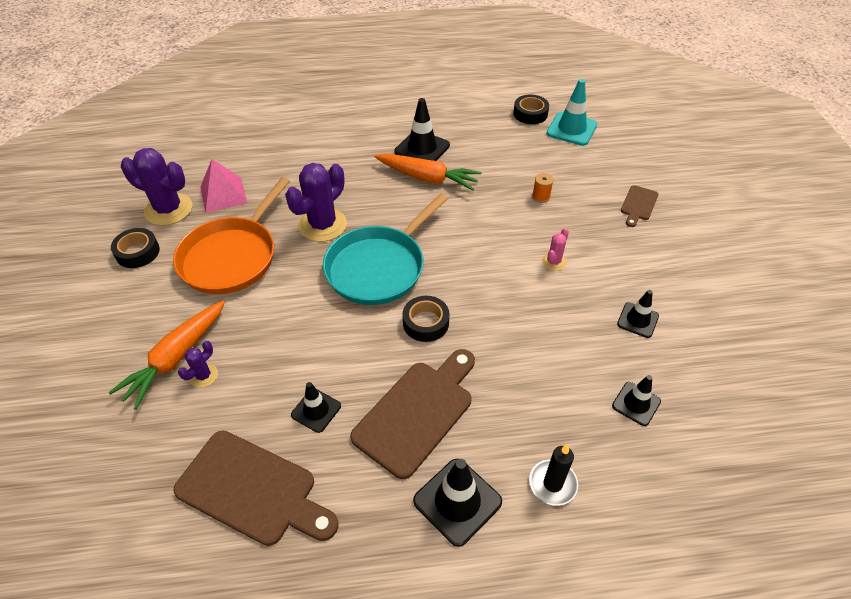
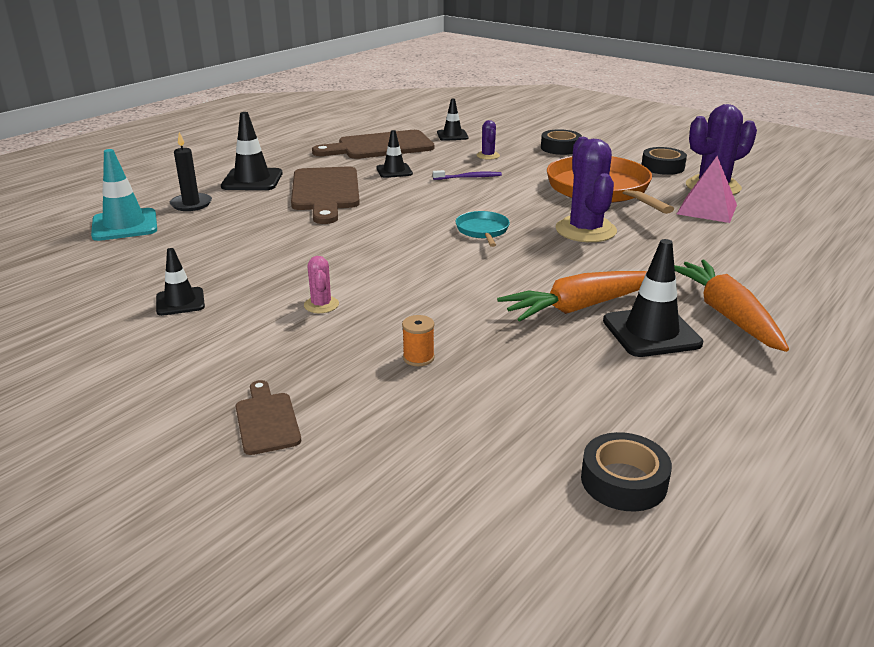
camera: 135 degrees right, 20 degrees down
(176, 358) = (519, 153): orange carrot -> orange carrot (726, 315)
(280, 346) = (469, 177): none -> purple toothbrush
(379, 267) = (482, 231): turquoise pan -> turquoise pan, size x0.46
(426, 323) = (386, 223): black tape -> black tape (560, 148)
(571, 129) = (514, 495): turquoise traffic cone -> turquoise traffic cone (125, 225)
(636, 403) = (147, 254): black traffic cone -> black traffic cone (452, 135)

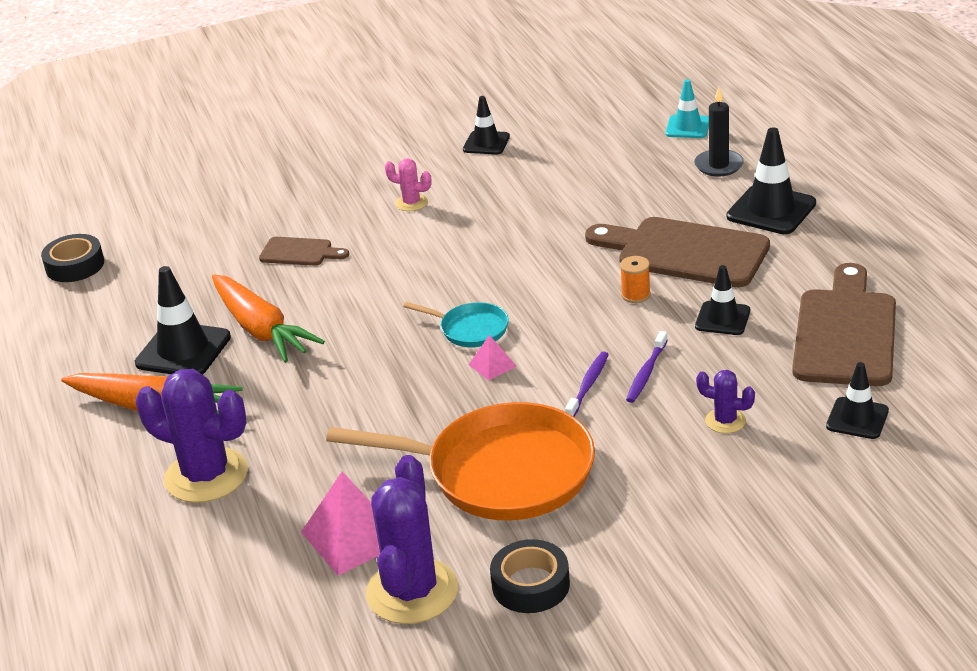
camera: 125 degrees right, 5 degrees up
(125, 225) = (687, 127): turquoise traffic cone -> turquoise traffic cone, size x0.62
(266, 420) = (284, 159): brown cutting board -> brown cutting board (300, 252)
(418, 358) = (284, 228): orange spool -> orange spool (636, 295)
(498, 187) = (588, 385): none -> purple toothbrush
(512, 215) = (492, 365): none -> pink pyramid
(560, 148) = (707, 512): black tape -> none
(579, 307) = (261, 329): orange carrot -> orange carrot turned 135 degrees clockwise
(585, 230) = (399, 402): purple cactus -> purple cactus (206, 476)

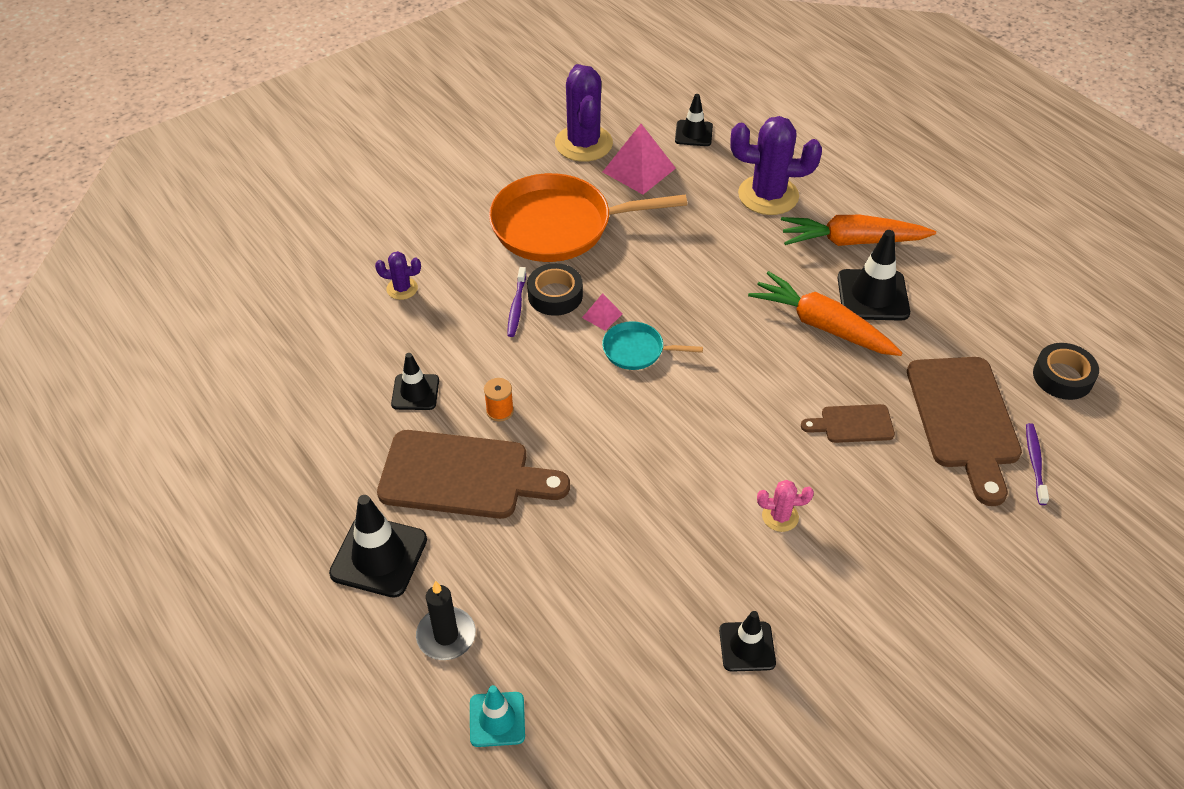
camera: 160 degrees right, 15 degrees up
(530, 585) = (511, 157): black tape -> black tape (555, 295)
(646, 373) = (472, 325): purple toothbrush -> purple toothbrush (1035, 462)
(845, 332) = (305, 390): brown cutting board -> brown cutting board (964, 419)
(857, 418) = (300, 304): black traffic cone -> black traffic cone (693, 133)

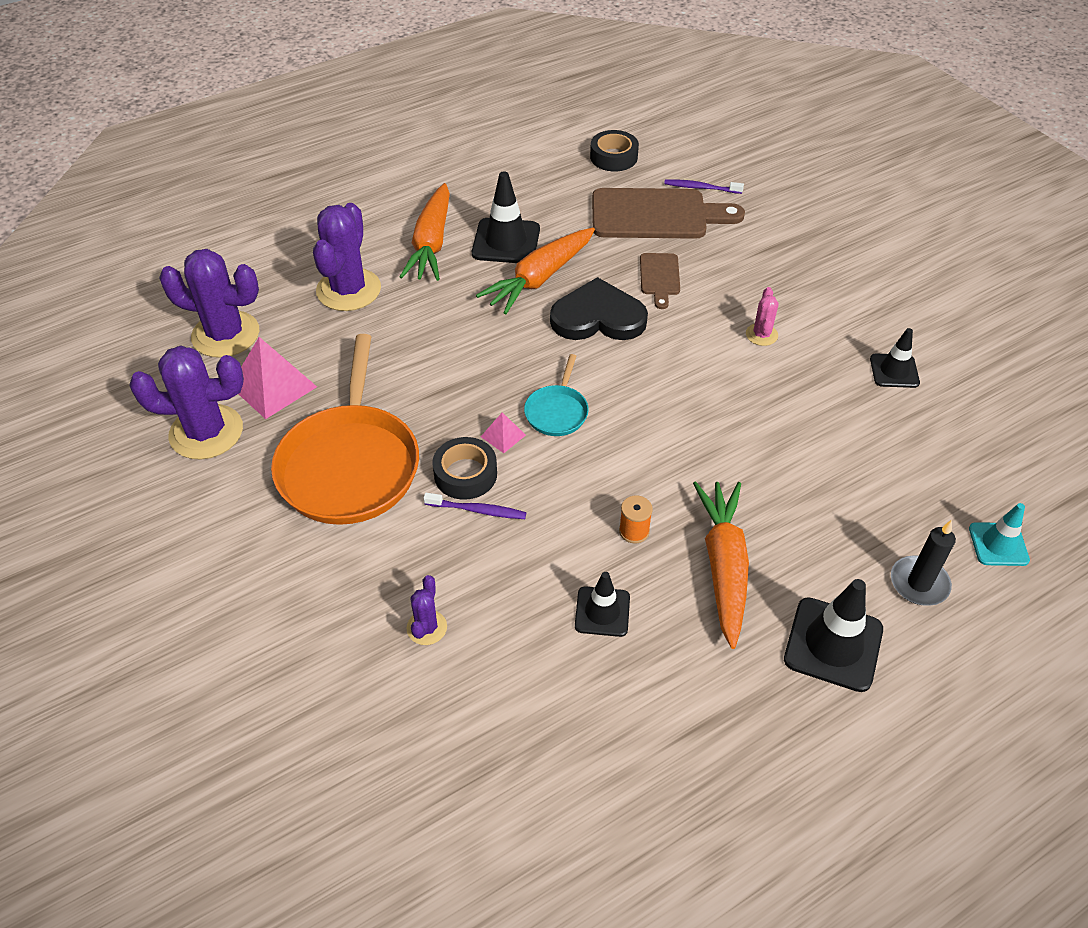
camera: 85 degrees left, 0 degrees up
(463, 476) = (723, 566): brown cutting board -> orange carrot
(693, 133) = (225, 334): black traffic cone -> purple cactus
(774, 374) = (598, 317): none -> black heart

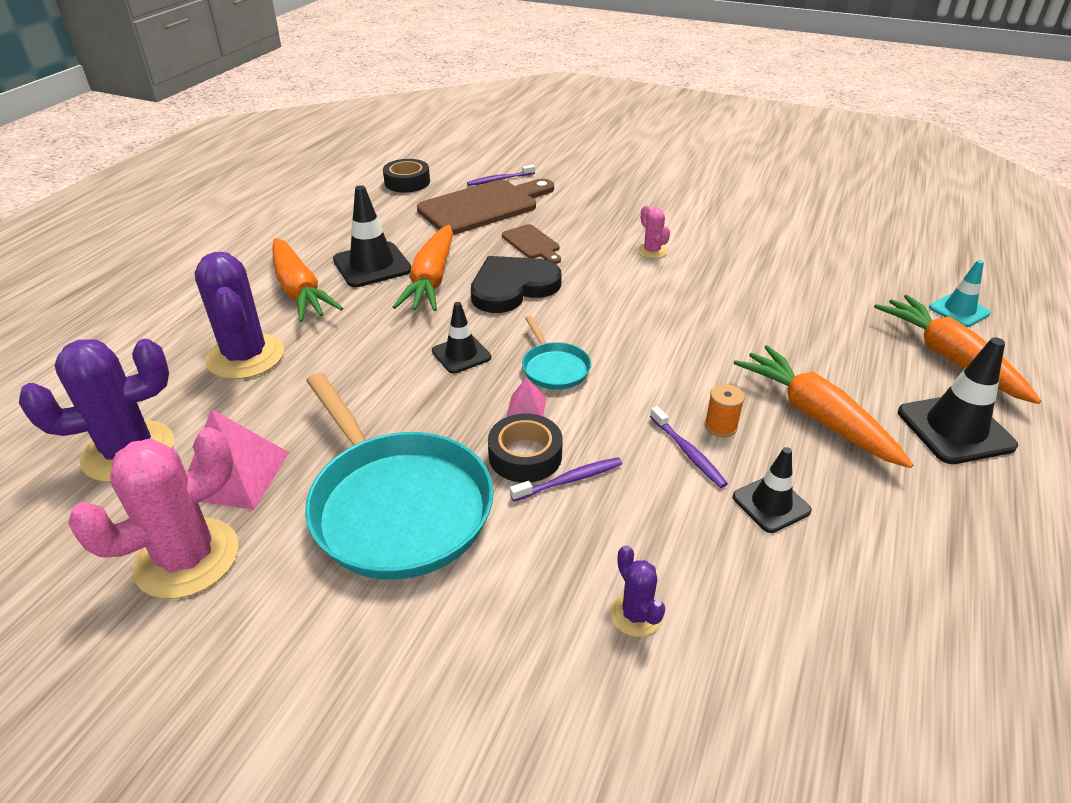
camera: 35 degrees left, 10 degrees down
(206, 432) = (187, 558): purple cactus -> pink cactus
(350, 465) = (397, 505): orange pan -> turquoise pan
(585, 538) = (688, 452): none -> purple toothbrush
(894, 371) = (765, 238): black traffic cone -> black traffic cone (461, 354)
(919, 583) = (949, 358): black candle -> orange carrot

